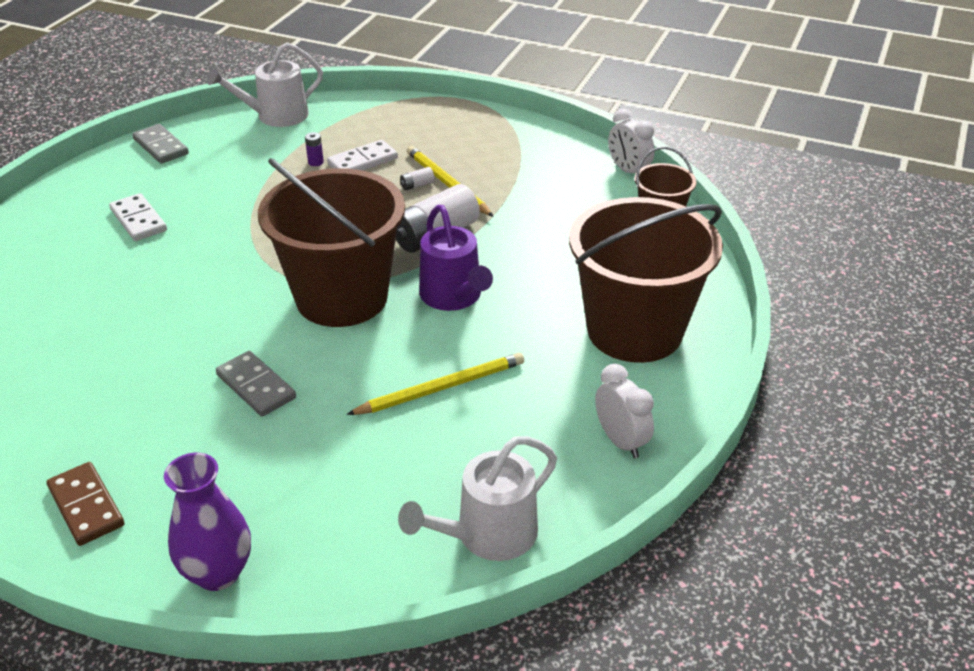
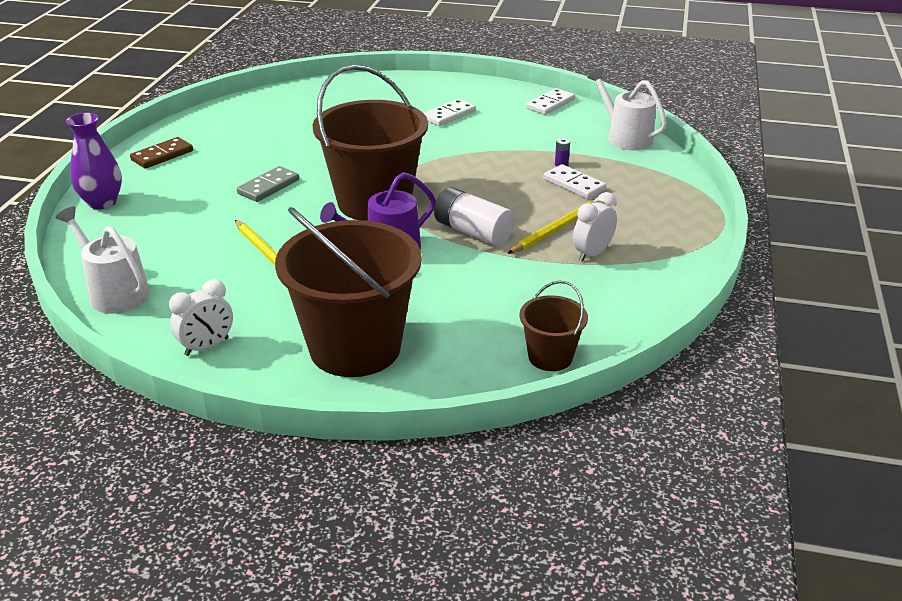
camera: 80 degrees right, 5 degrees down
(161, 146) = (550, 104): grey domino -> white domino
(417, 185) = (548, 214): white battery -> none
(628, 171) = (638, 331): white clock -> white clock (592, 254)

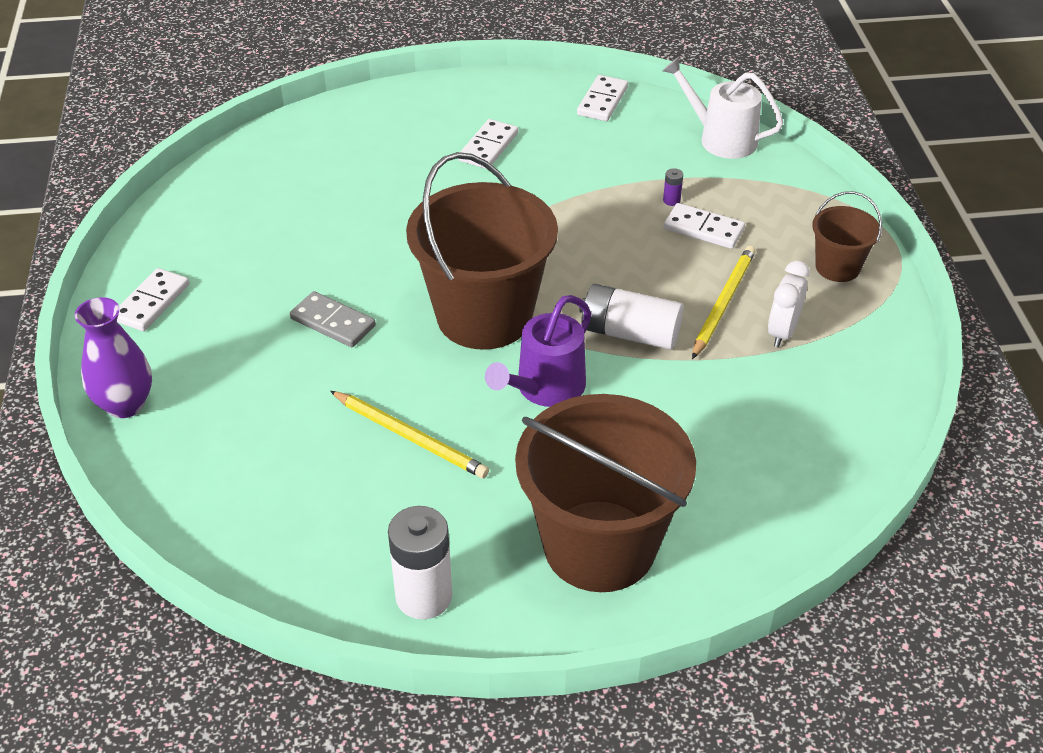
camera: 20 degrees left, 10 degrees up
(115, 293) = (249, 547): white watering can -> none
(162, 155) = (152, 303): brown domino -> white domino
(207, 347) = (424, 596): white clock -> white battery
(268, 187) = (332, 322): grey domino -> grey domino turned 75 degrees counterclockwise
(550, 357) = (820, 495): brown bucket -> brown bucket (837, 267)

